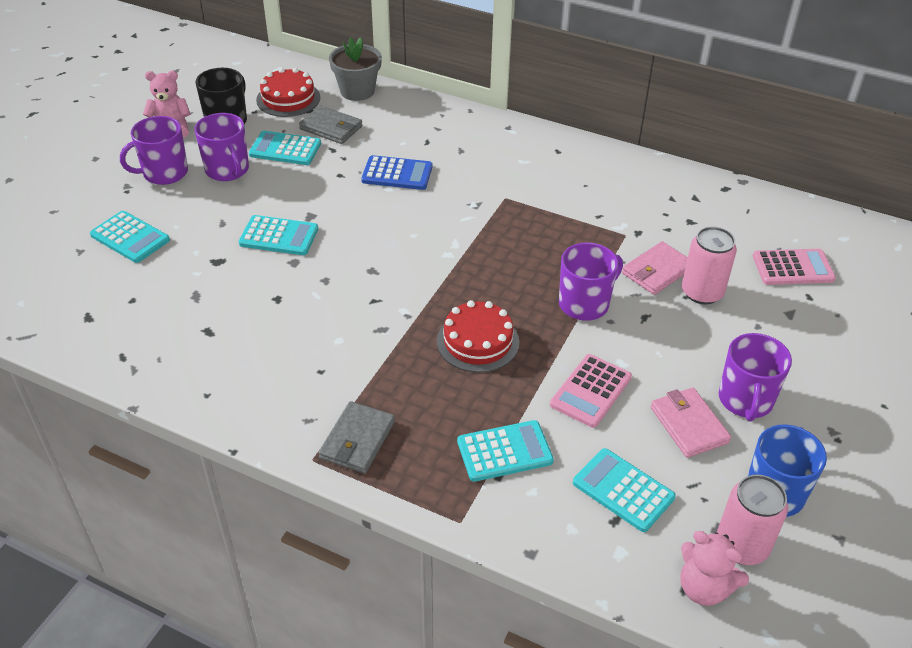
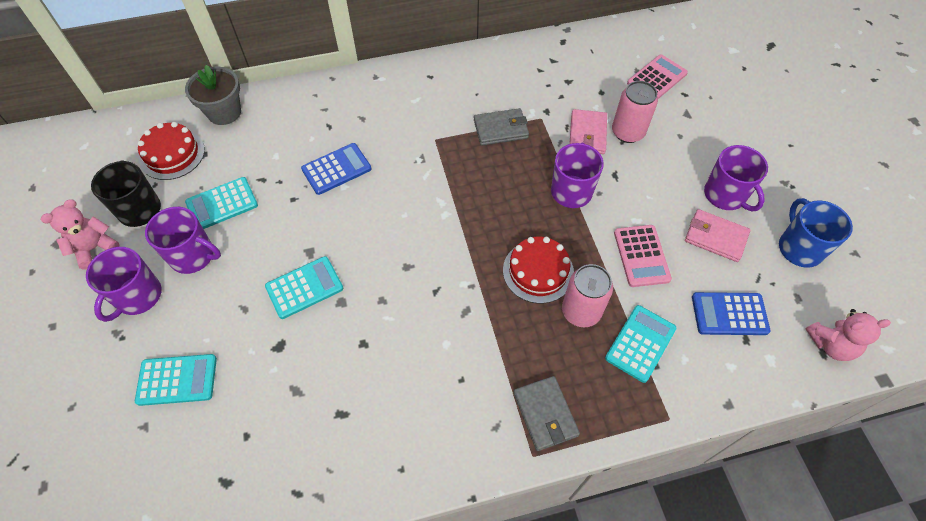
camera: 40 degrees left, 15 degrees up
(331, 128) = (239, 160): grey wallet -> grey wallet (501, 129)
(623, 490) = (729, 314): turquoise calculator -> blue calculator
(741, 546) = (820, 299): pink can -> pink can (581, 311)

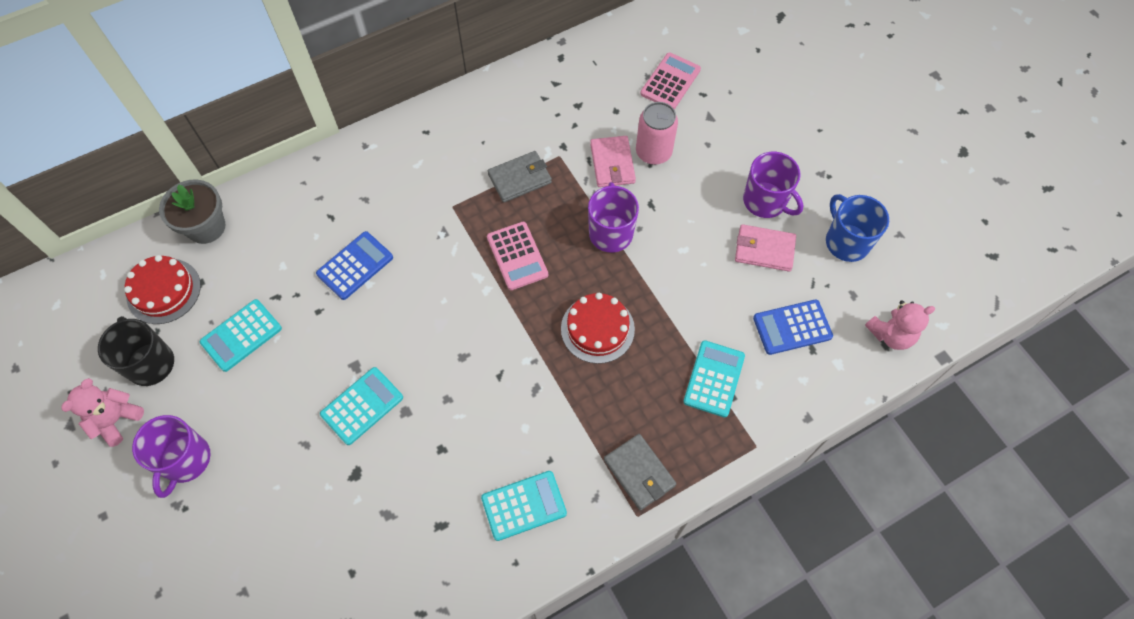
camera: 15 degrees left, 5 degrees up
(177, 380) = (260, 536): turquoise calculator -> turquoise calculator (524, 505)
(193, 256) = (230, 401): purple mug -> none
(581, 311) = (649, 360): pink can -> none
(641, 256) = (696, 287): pink calculator -> pink calculator (517, 256)

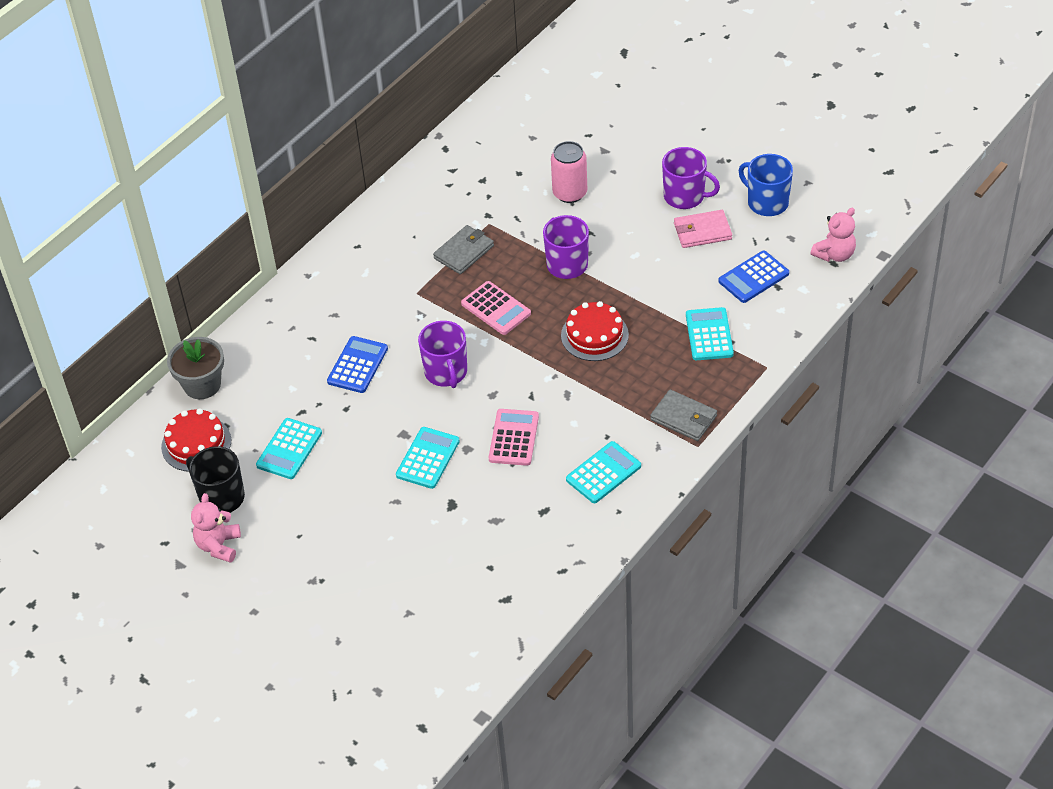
camera: 20 degrees left, 15 degrees down
(185, 460) = (300, 549): purple mug -> purple mug (446, 372)
(612, 164) = (539, 213): pink wallet -> none
(670, 82) = (554, 135): pink calculator -> pink calculator (514, 438)

